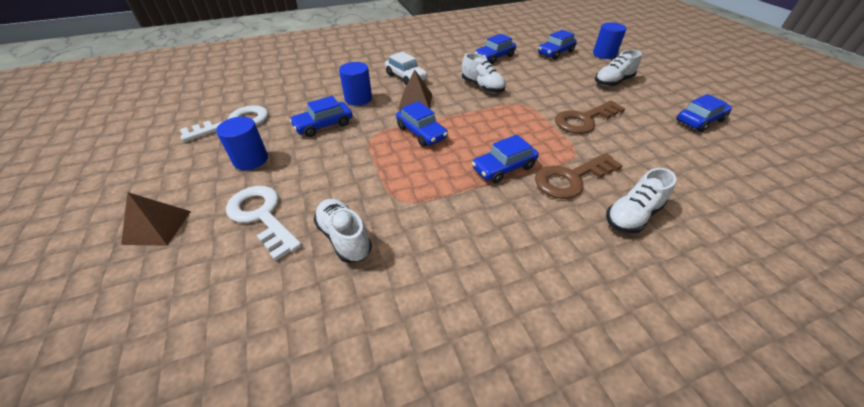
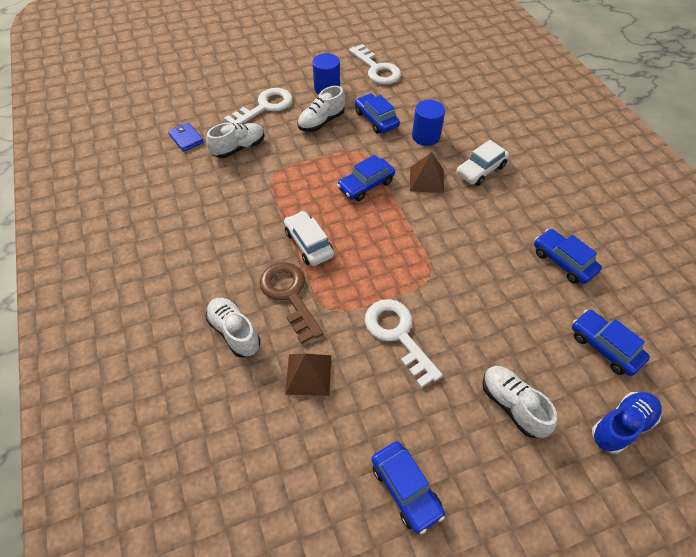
camera: 90 degrees right, 10 degrees up
(157, 227) = (261, 67): brown pyramid -> brown pyramid (308, 374)
(304, 311) = (186, 138): none -> blue wallet
(482, 87) = (468, 240): white shoe -> white shoe (321, 122)
(503, 168) = (309, 244): blue car -> white car
(584, 120) = (398, 335): brown key -> white key
(604, 54) = (621, 425): blue cylinder -> blue shoe

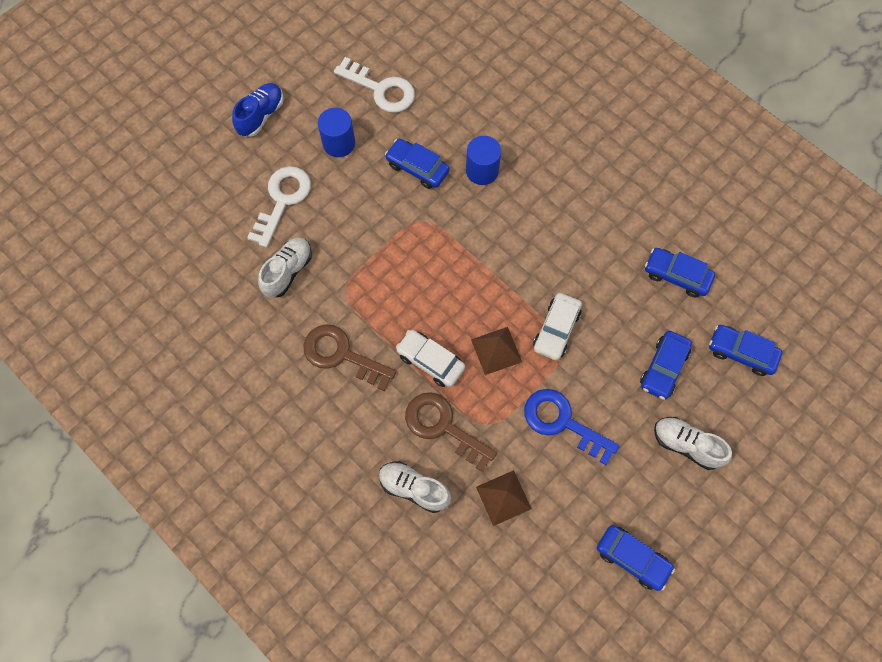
camera: 25 degrees left, 15 degrees up
(186, 138) = (220, 283): blue wallet -> none
(241, 213) = (342, 355): none -> brown key
(321, 122) = (359, 196): white shoe -> none
(366, 185) = (450, 263): blue car -> blue car (663, 368)
(398, 335) = (562, 422): white key -> blue key
(426, 179) = (509, 230): brown pyramid -> brown pyramid (496, 350)
(480, 170) = (557, 194): white car -> white car (556, 330)
(621, 425) = (777, 423): blue shoe -> blue shoe (261, 116)

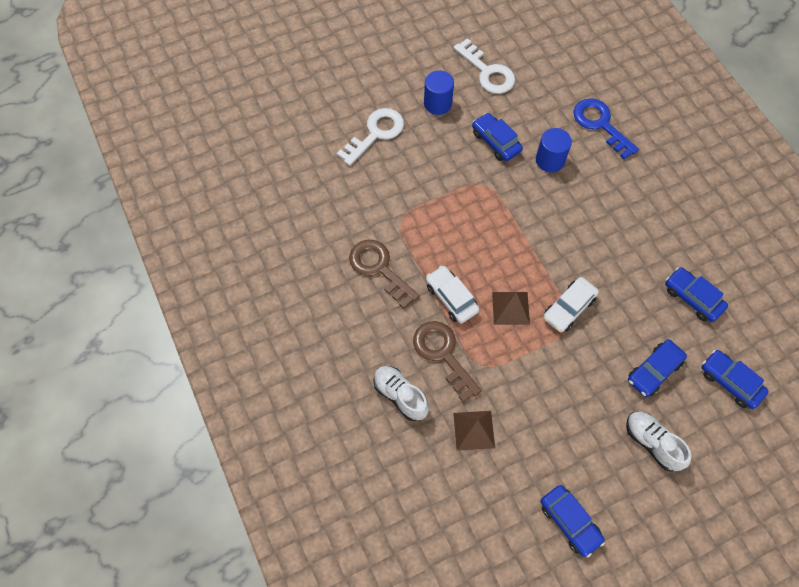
camera: 20 degrees right, 5 degrees down
(261, 116) = (382, 64): blue shoe -> none
(288, 271) = (359, 190): white shoe -> none
(562, 422) = (547, 386): blue key -> blue key (600, 125)

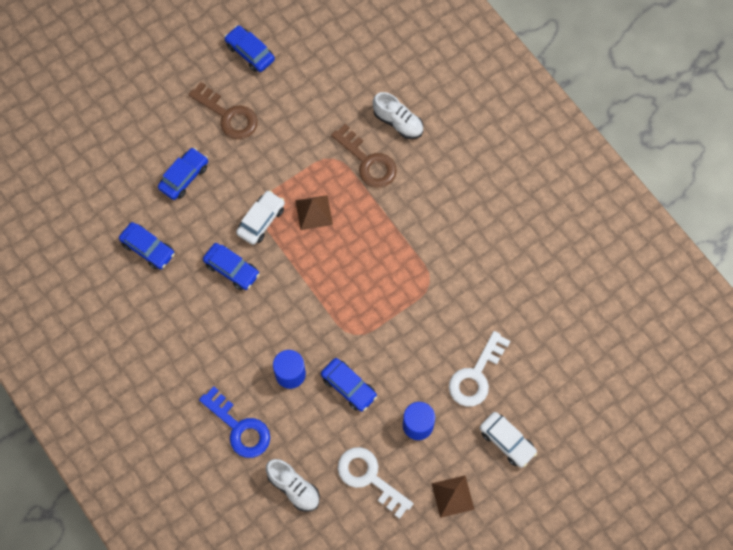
camera: 170 degrees right, 5 degrees up
(379, 269) = (439, 229): brown key -> brown key (228, 115)
(451, 298) = (368, 212): white car -> white car (507, 441)
(474, 430) = (332, 105): brown pyramid -> brown pyramid (452, 496)
(652, 443) = (186, 119): white shoe -> white shoe (294, 487)
(730, 382) = (118, 178): blue car -> blue car (232, 269)

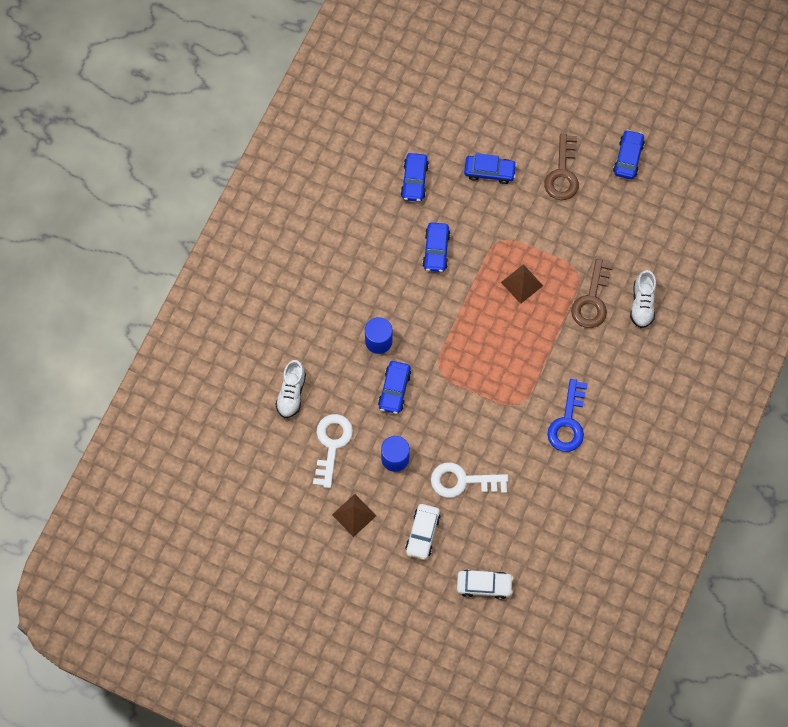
camera: 60 degrees right, 0 degrees up
(239, 428) = (314, 328): blue key -> blue key (568, 422)
(261, 220) = (489, 249): white car -> white car (484, 585)

